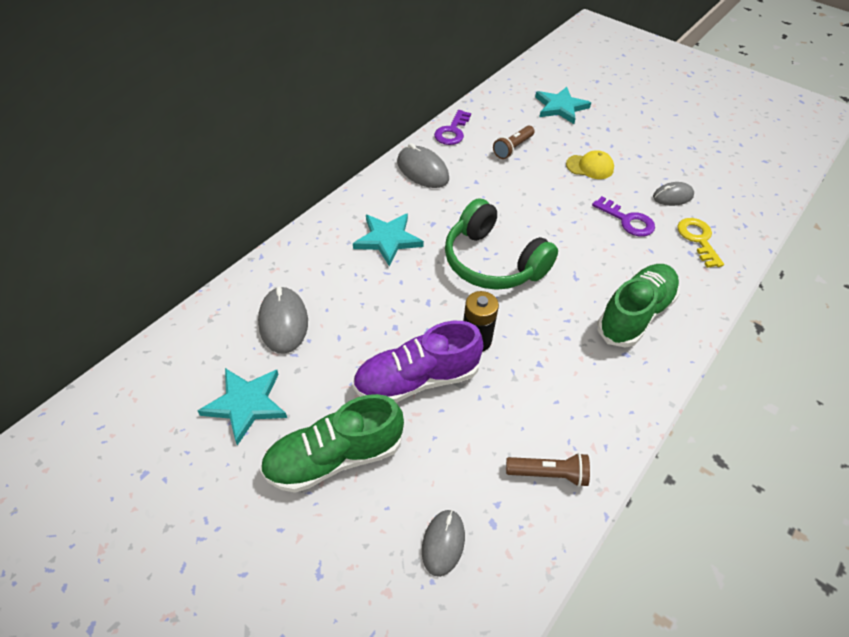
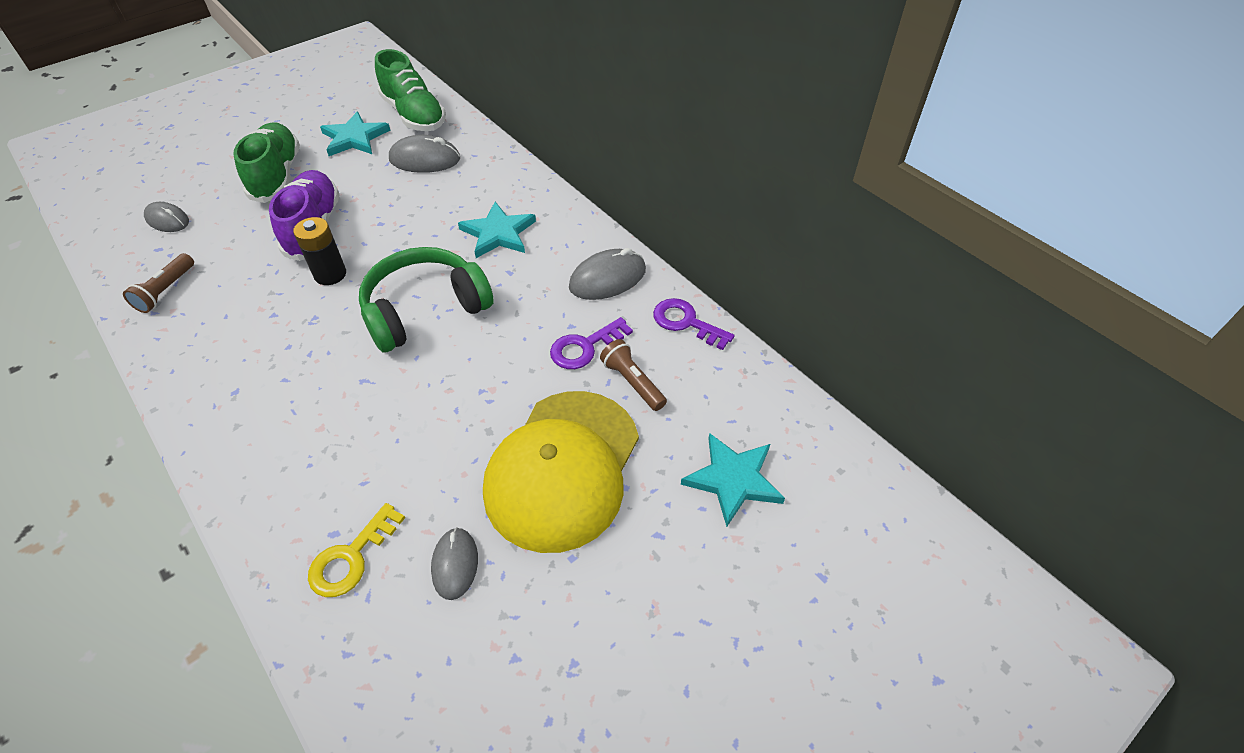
camera: 105 degrees right, 0 degrees up
(590, 167) = (563, 469): yellow cap -> yellow cap, size x2.40
(627, 220) = (431, 475): purple key -> purple key (585, 347)
(635, 314) = (277, 420): green shoe -> green shoe (414, 115)
(698, 239) = (351, 557): yellow key -> yellow key turned 120 degrees clockwise

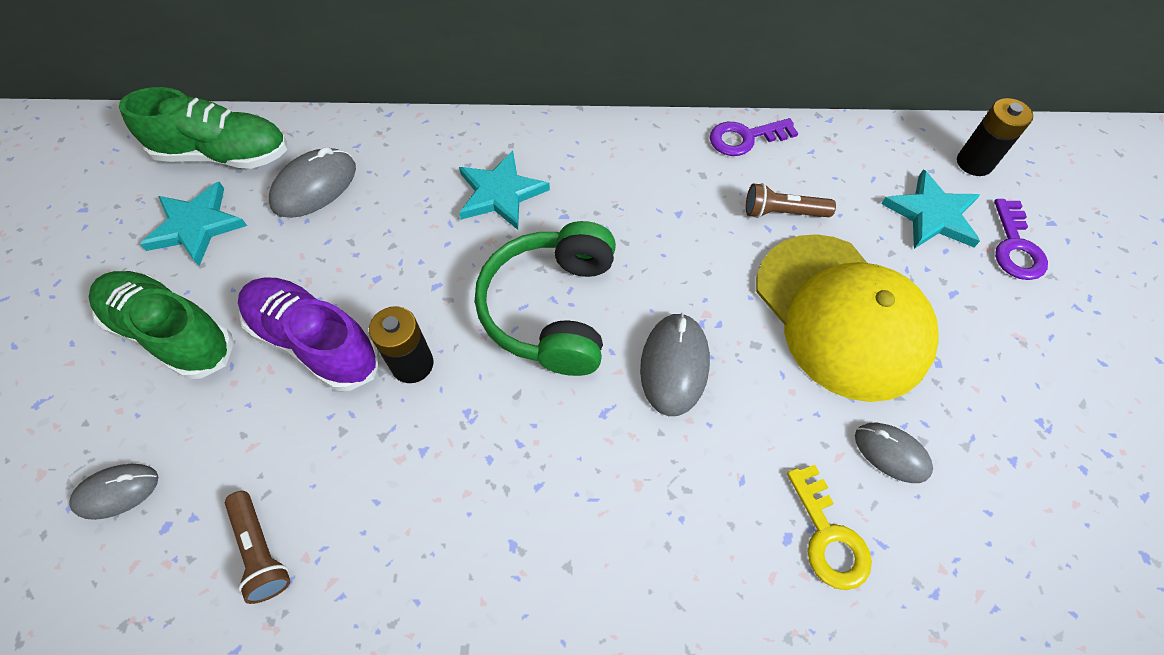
camera: 50 degrees left, 10 degrees up
(585, 347) = (714, 219): purple key -> purple key (1015, 246)
(607, 278) = (644, 154): grey mouse -> grey mouse (674, 365)
(831, 482) = (974, 163): none -> black battery

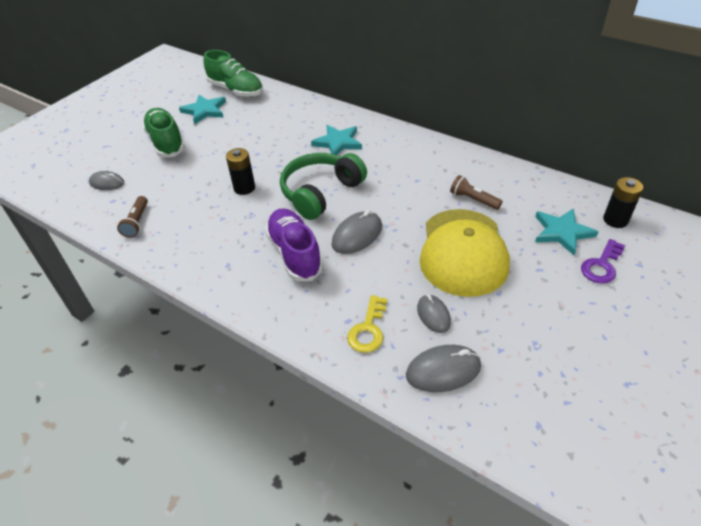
camera: 35 degrees right, 15 degrees down
(315, 186) = (261, 113): grey mouse -> grey mouse (443, 371)
(315, 342) = (214, 165): purple shoe -> purple shoe (295, 254)
(745, 138) = (483, 163): purple key -> none

